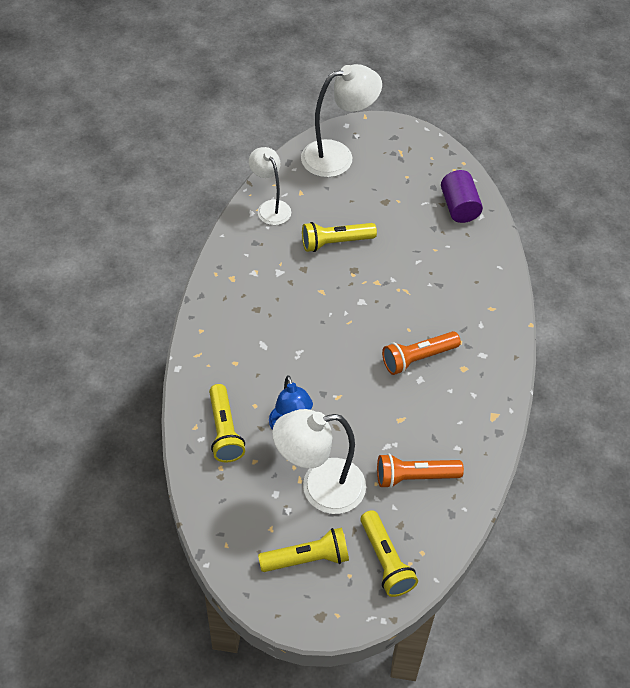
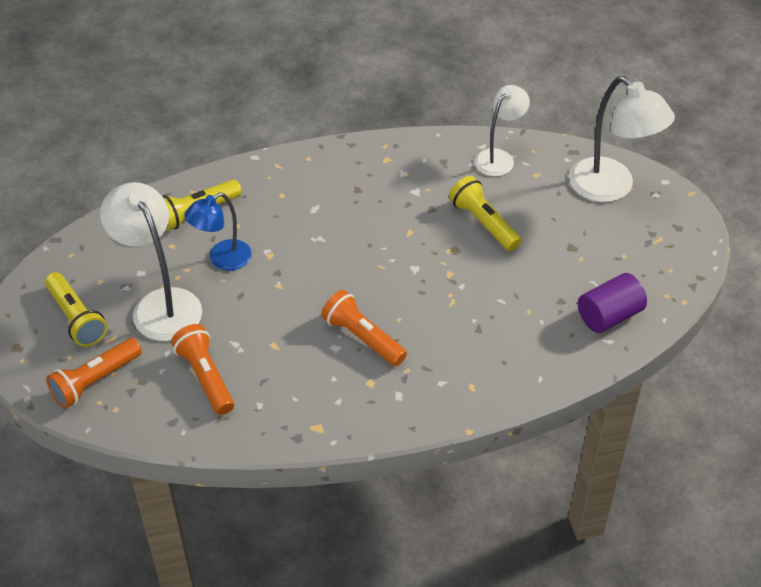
camera: 70 degrees right, 5 degrees down
(385, 560) = (95, 381): yellow flashlight -> orange flashlight

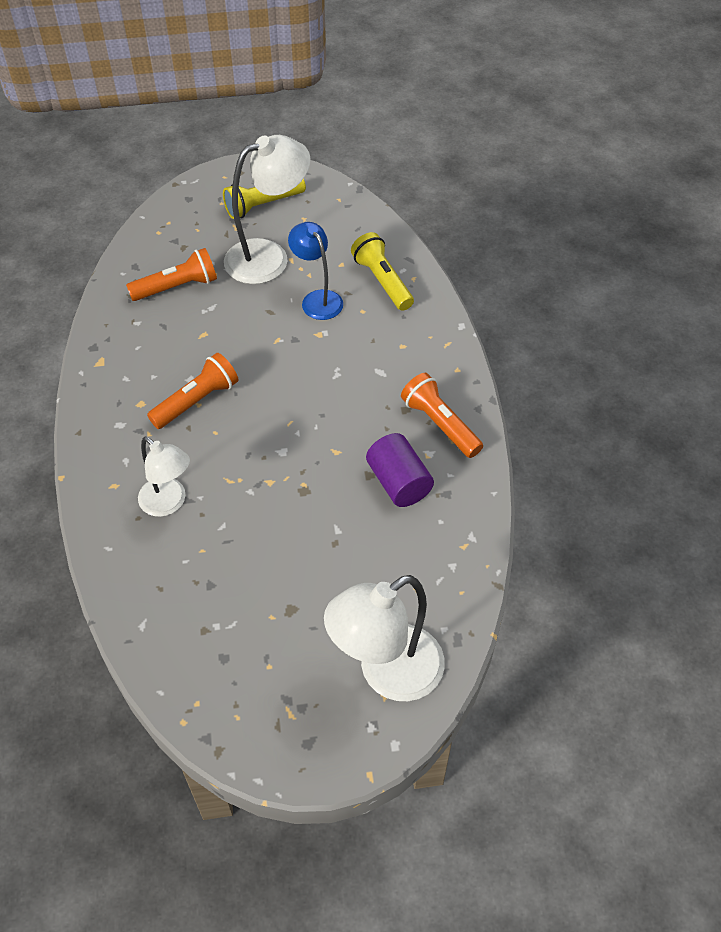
camera: 95 degrees right, 5 degrees up
(95, 381) = (191, 219): orange flashlight -> orange flashlight (440, 424)
(484, 223) = (340, 523): yellow flashlight -> none
(499, 157) = (449, 552): white lamp -> white lamp (169, 503)
(609, 316) = (178, 631): purple cylinder -> purple cylinder (398, 482)

